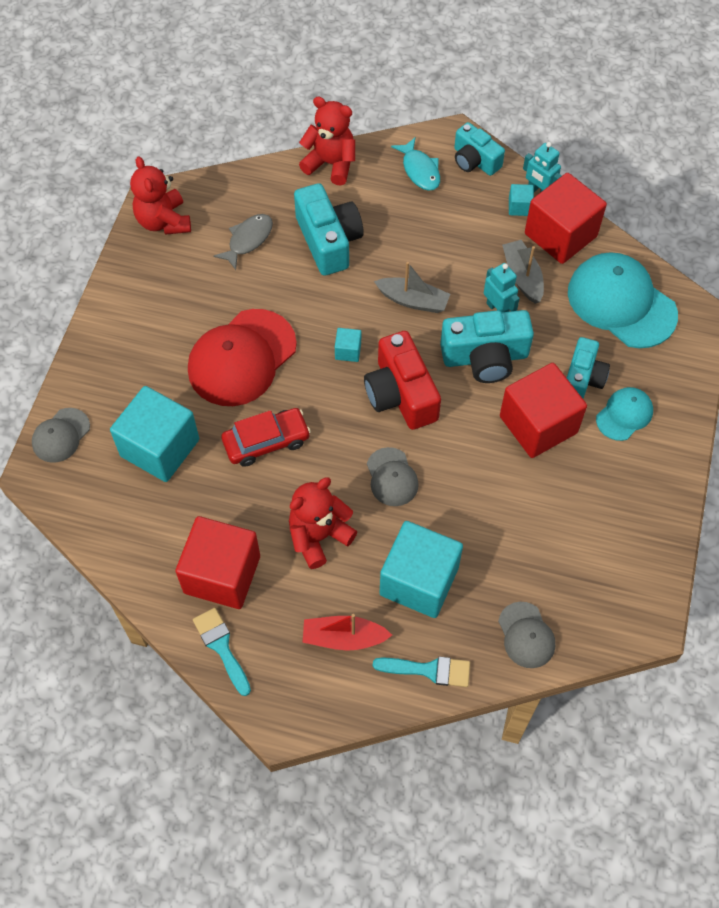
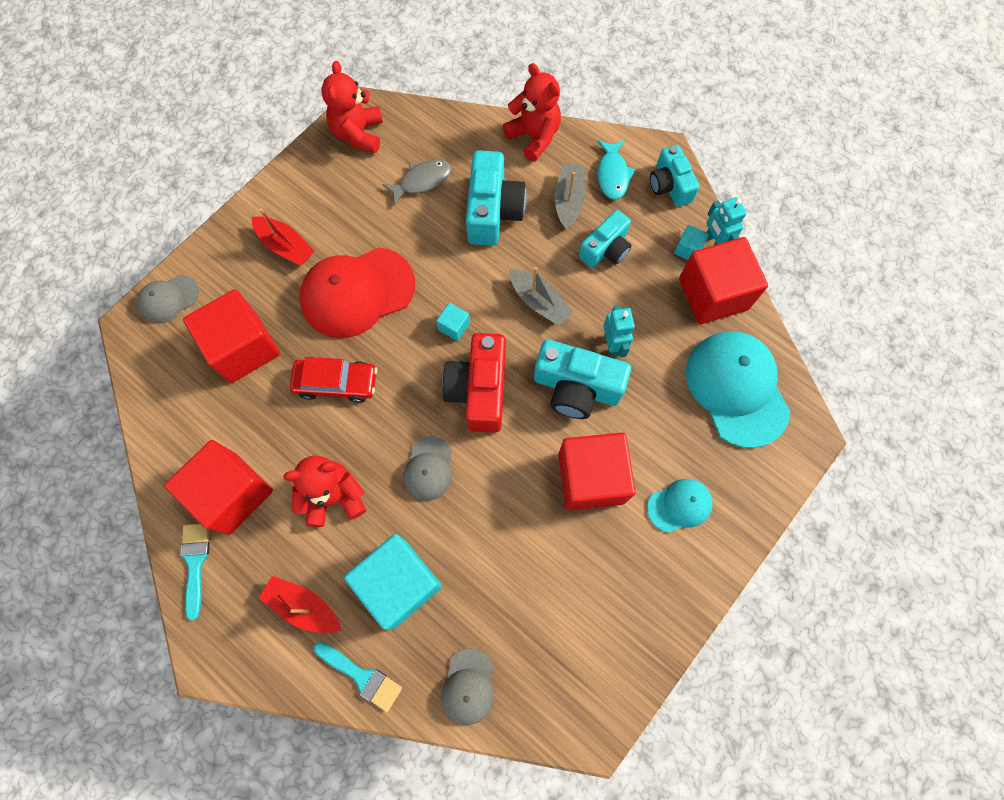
camera: 25 degrees right, 10 degrees up
(150, 345) = (286, 246): none -> red boat
(160, 448) = (243, 347): turquoise cube -> red cube
(522, 277) = (654, 321): grey boat -> grey boat (568, 201)
(582, 378) = (658, 450): turquoise camera -> turquoise camera (605, 249)

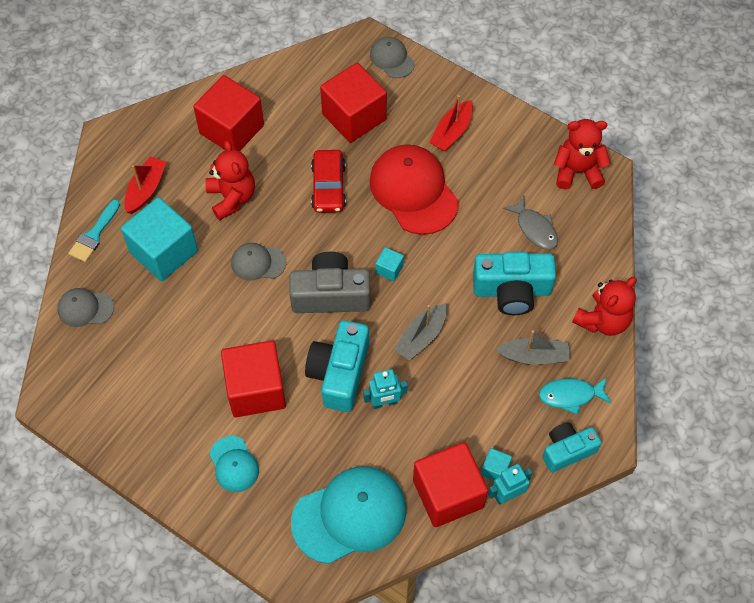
camera: 85 degrees right, 10 degrees down
(195, 563) = (177, 115): turquoise brush -> none
(479, 390) = (330, 294): red camera -> grey camera
(605, 249) = (485, 392): turquoise camera -> none

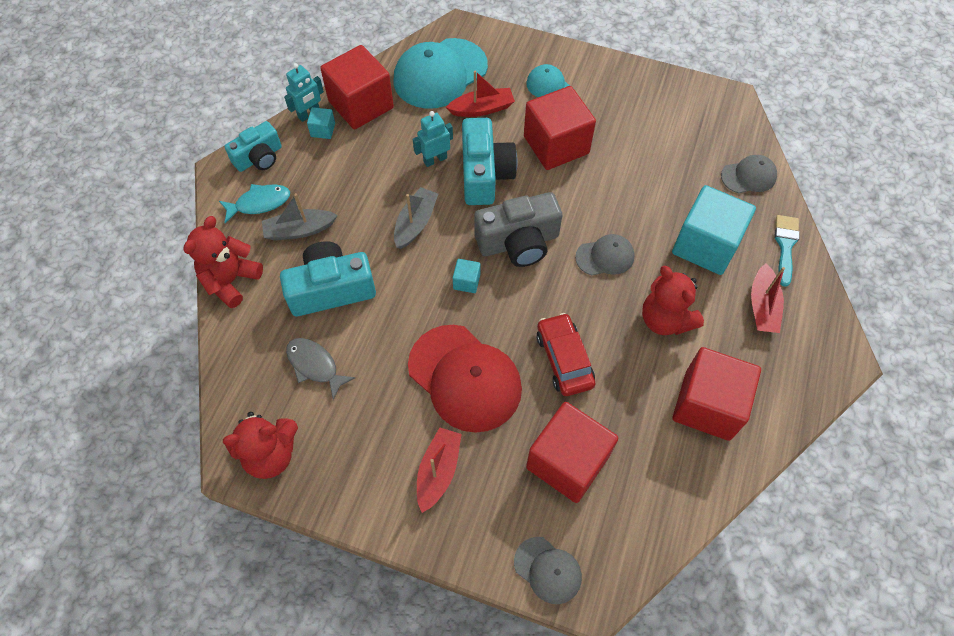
camera: 165 degrees right, 0 degrees up
(317, 454) = (482, 109): none -> red boat

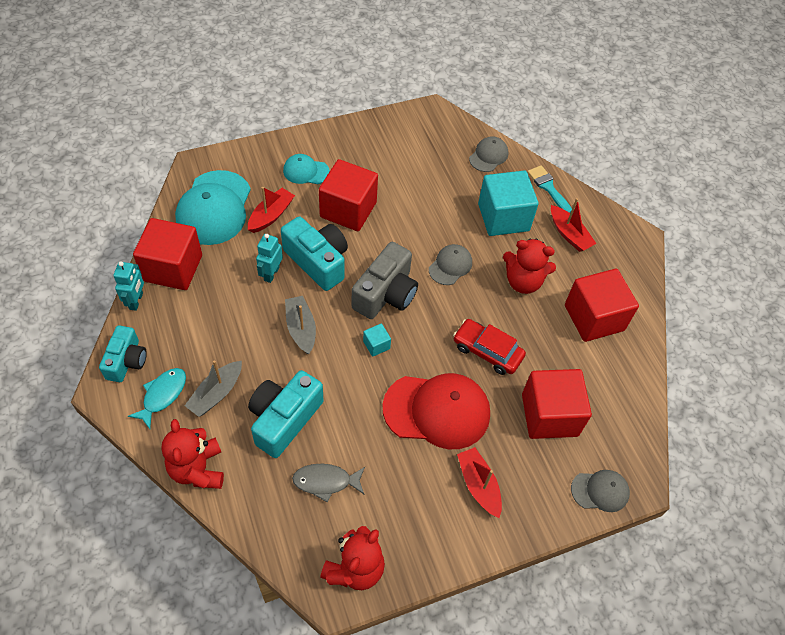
camera: 45 degrees left, 5 degrees down
(323, 130) = (160, 306): turquoise cube -> none

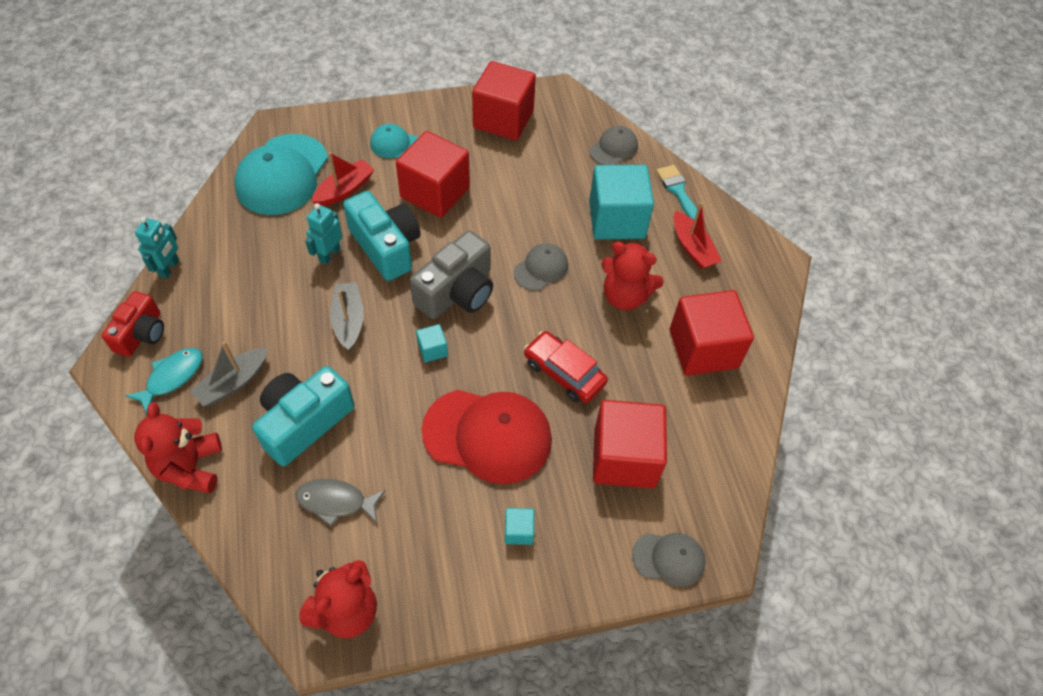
camera: 10 degrees right, 0 degrees up
(126, 361) = (141, 334): turquoise camera -> red camera
(173, 268) = (219, 236): red cube -> red cube (503, 119)
(478, 485) = (519, 531): red boat -> turquoise cube

